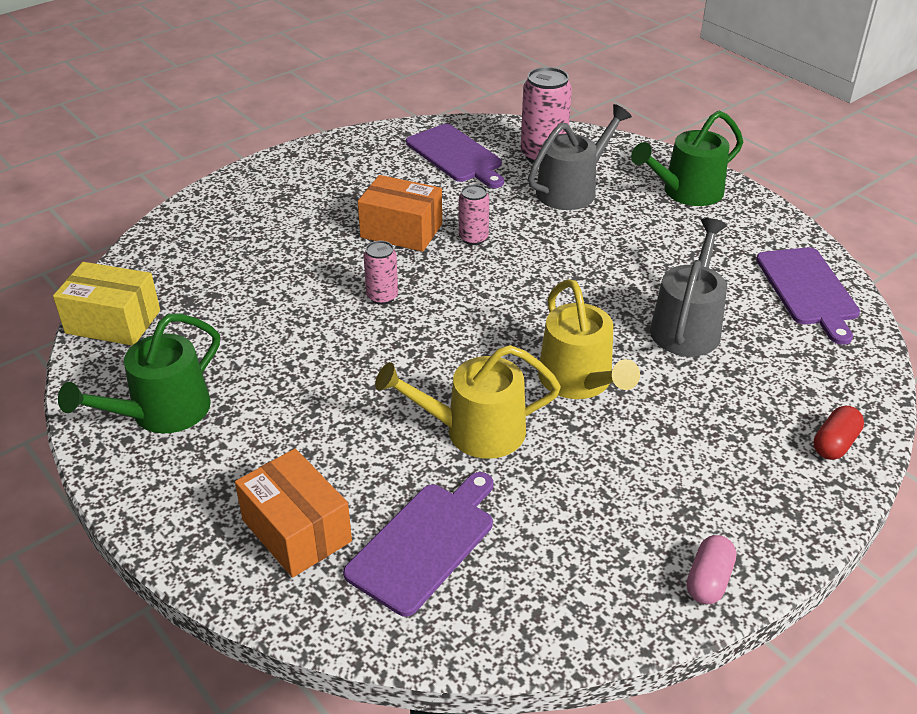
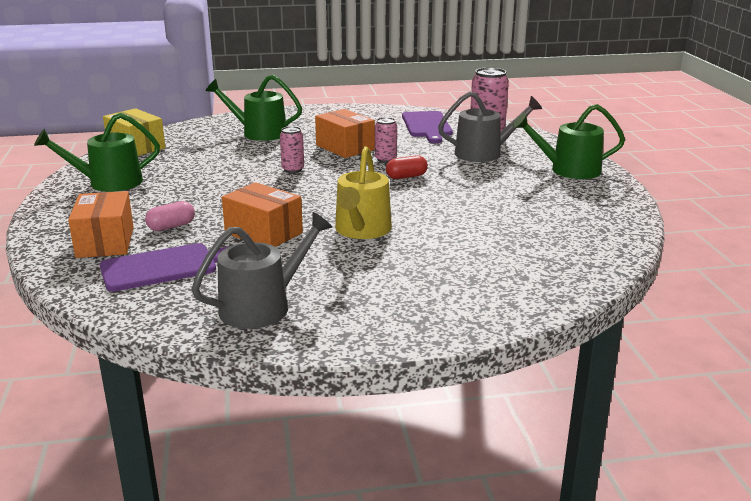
camera: 30 degrees right, 15 degrees down
(258, 235) = (259, 133): none -> green watering can
(475, 431) = (263, 233): yellow watering can -> orange box
(687, 326) = (475, 226): grey watering can -> grey watering can (262, 307)
(708, 580) = (311, 336): pink capsule -> pink capsule (171, 226)
(808, 290) = (597, 232): purple cutting board -> none
(835, 444) = (504, 305): red capsule -> red capsule (406, 177)

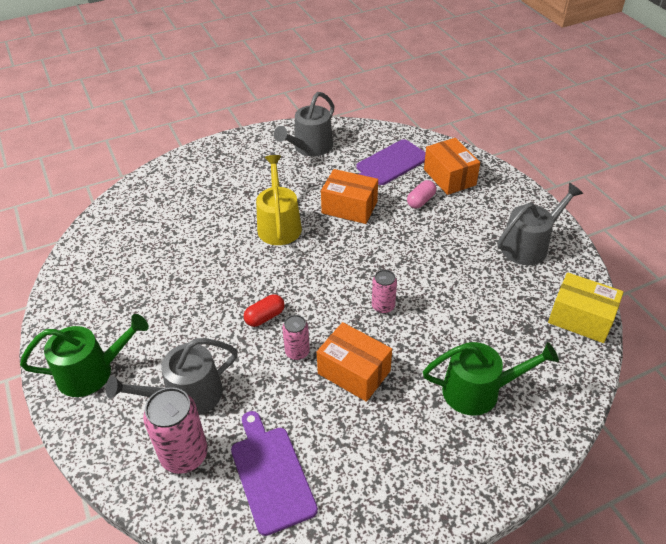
camera: 165 degrees right, 20 degrees up
(109, 183) = (528, 245): green watering can -> grey watering can

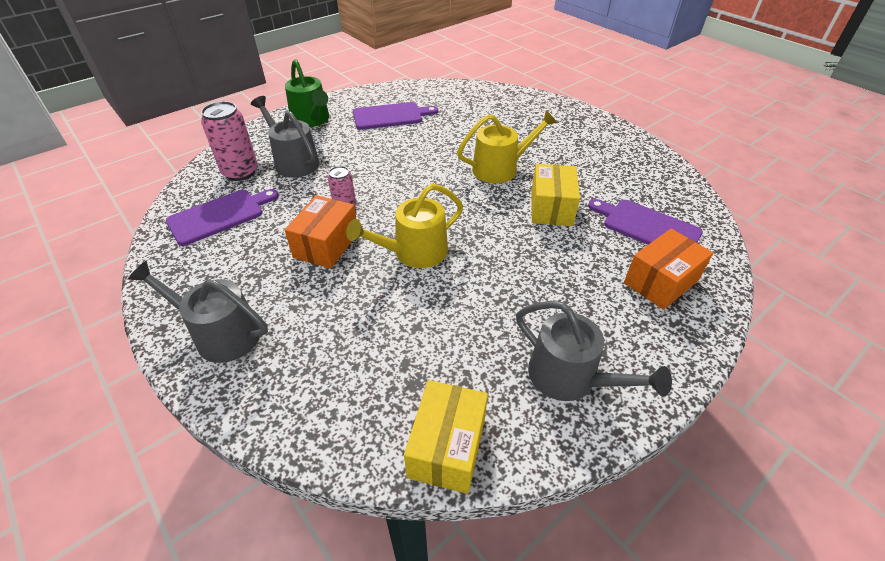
camera: 75 degrees right, 0 degrees up
(130, 292) = (390, 116): none -> purple cutting board
(265, 317) = (381, 182): red capsule -> none
(310, 147) = (630, 166): grey watering can -> grey watering can (221, 334)
(349, 207) = (551, 208): orange box -> yellow box
(383, 306) = (414, 252): pink can -> yellow watering can
(421, 201) = (596, 261): pink capsule -> none
(478, 391) = (311, 340): green watering can -> none

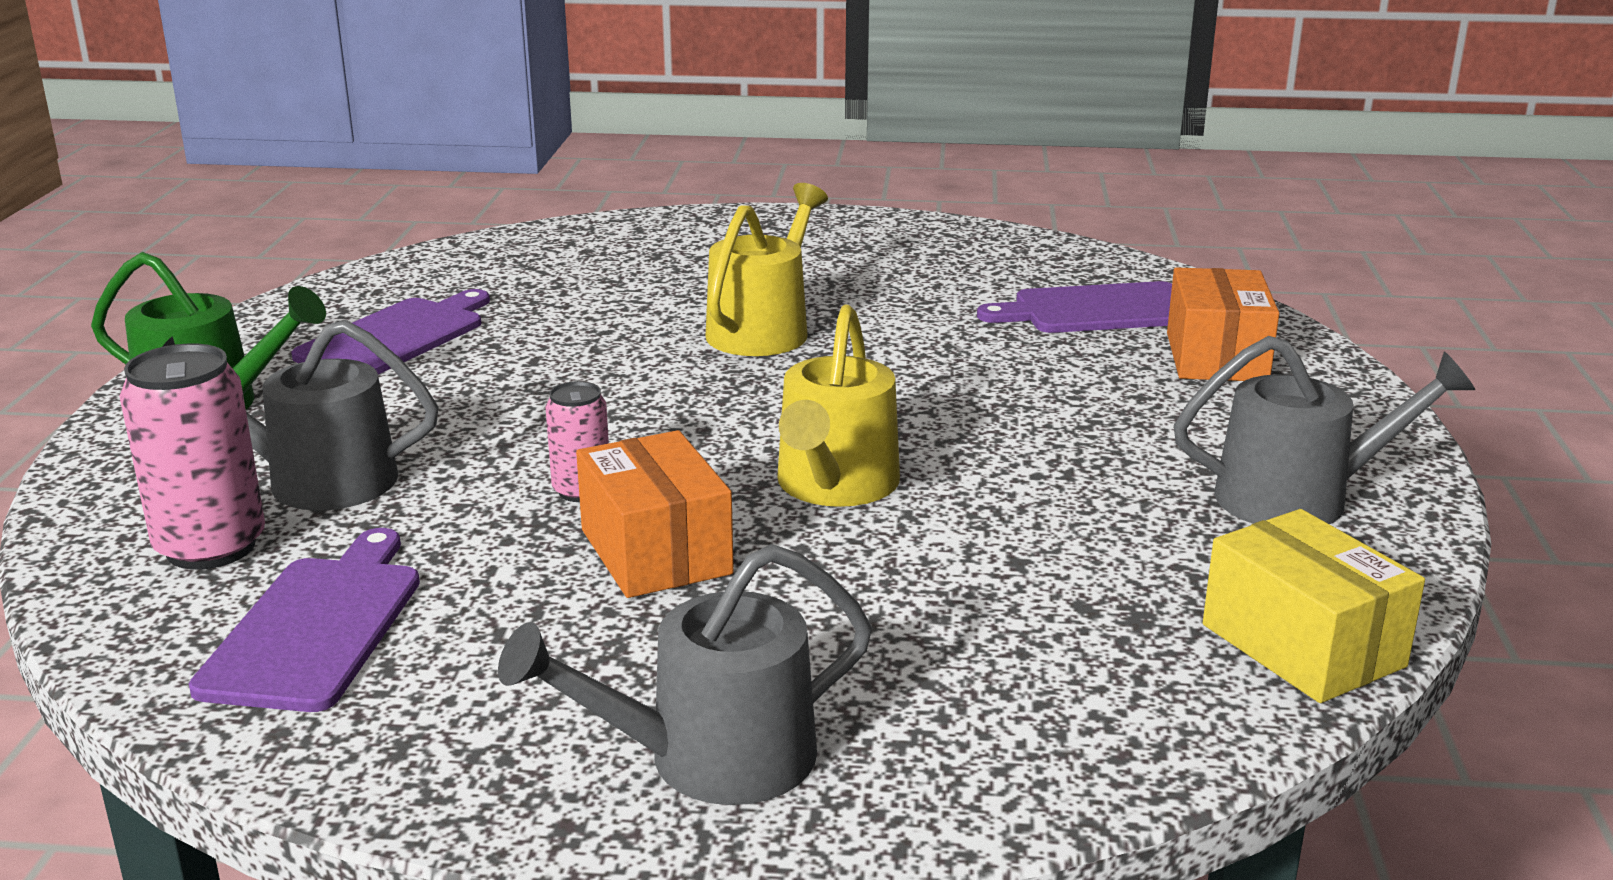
camera: 45 degrees left, 20 degrees down
(551, 208) = (935, 343): yellow box -> none

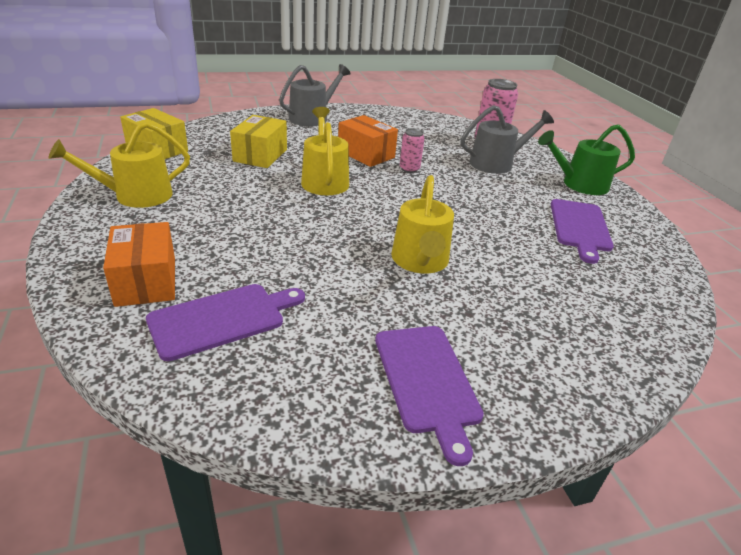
camera: 155 degrees right, 10 degrees up
(316, 627) = (432, 131): purple cutting board -> purple cutting board (427, 381)
(978, 584) = (260, 155): none -> yellow box
(1297, 498) = (136, 195): grey watering can -> yellow watering can

